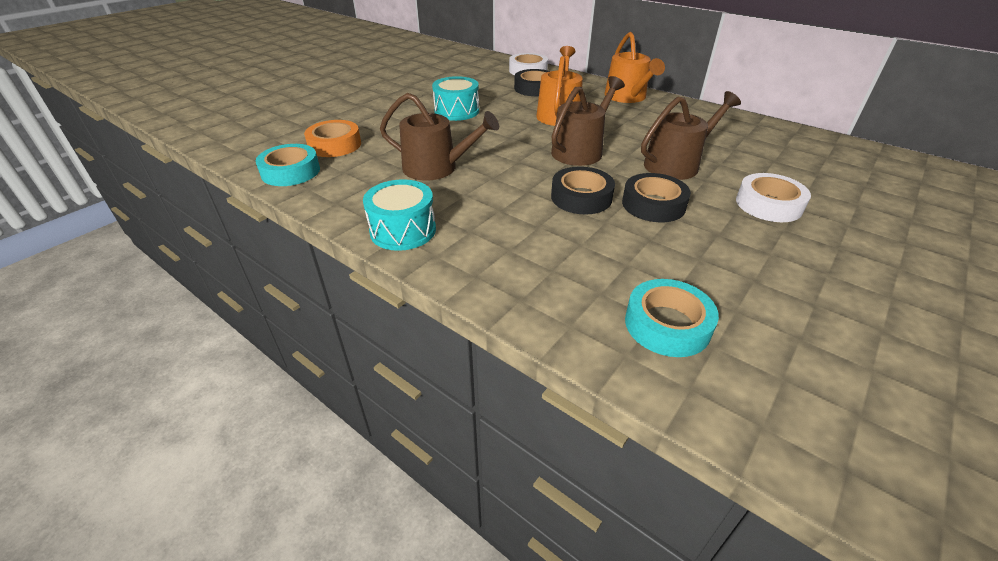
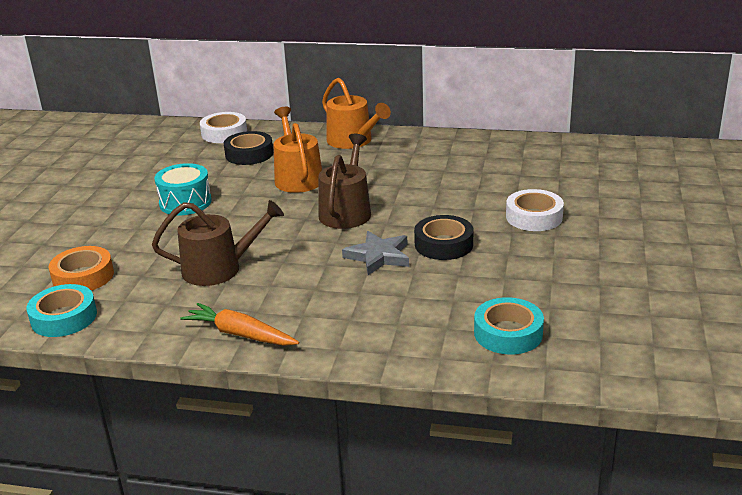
camera: 25 degrees left, 10 degrees down
(403, 230) = (240, 334): turquoise drum -> orange carrot
(581, 197) = (378, 256): black tape -> grey star
(676, 164) = (441, 201): brown watering can -> none

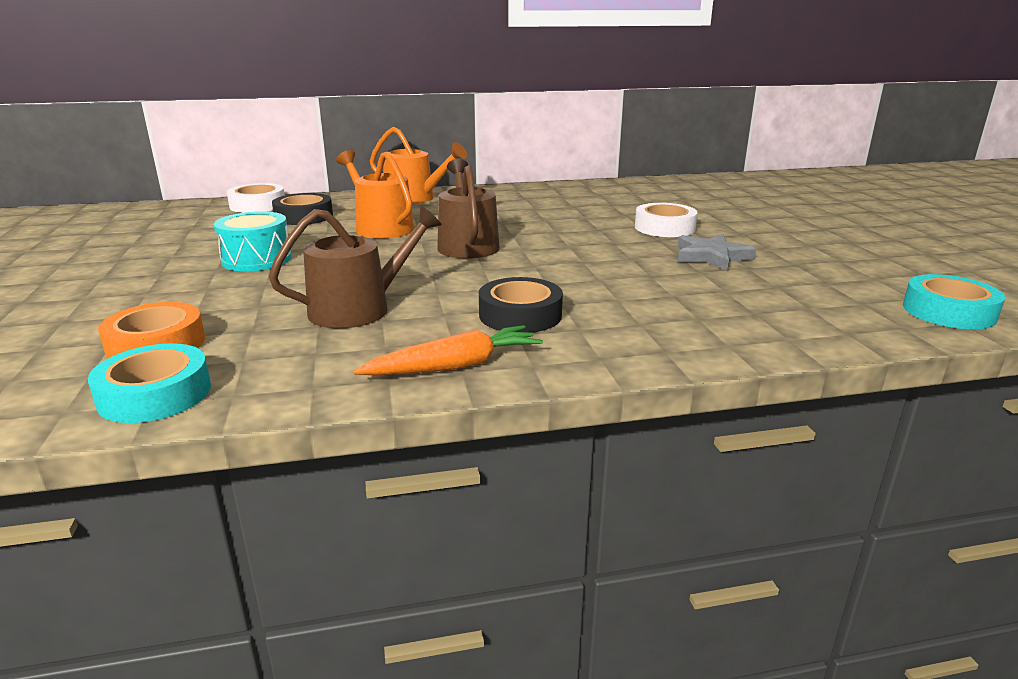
camera: 25 degrees left, 5 degrees down
(240, 334) = (455, 366): orange carrot -> orange carrot turned 150 degrees clockwise
(378, 256) = (546, 273): grey star -> grey star (711, 256)
(443, 244) = (604, 256): black tape -> black tape (520, 315)
(508, 333) = (768, 312): turquoise tape -> turquoise tape (948, 312)

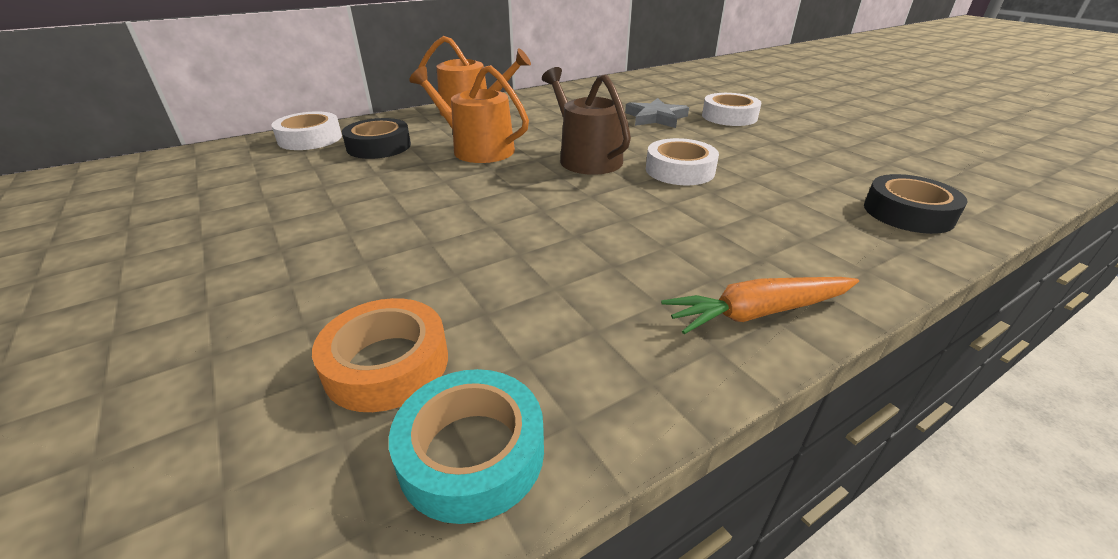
camera: 20 degrees left, 10 degrees up
(256, 259) = (384, 210): turquoise drum -> none
(359, 309) = (572, 256): brown watering can -> none
(455, 366) = (758, 312): orange carrot -> orange carrot turned 150 degrees counterclockwise
(520, 315) = (736, 233): black tape -> black tape (908, 213)
(541, 264) = (679, 170): none -> white tape
(711, 256) = (802, 140): grey star -> grey star (655, 118)
(948, 312) = (1028, 168): turquoise tape -> none

